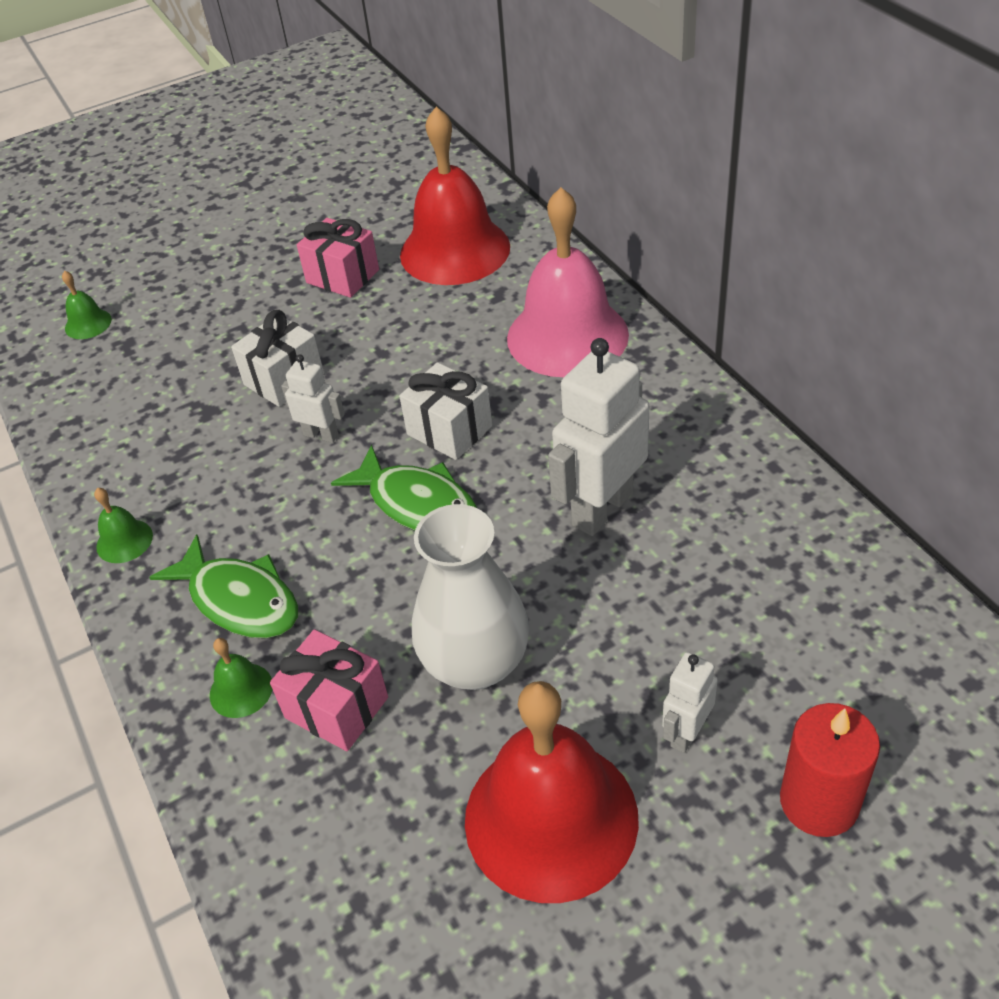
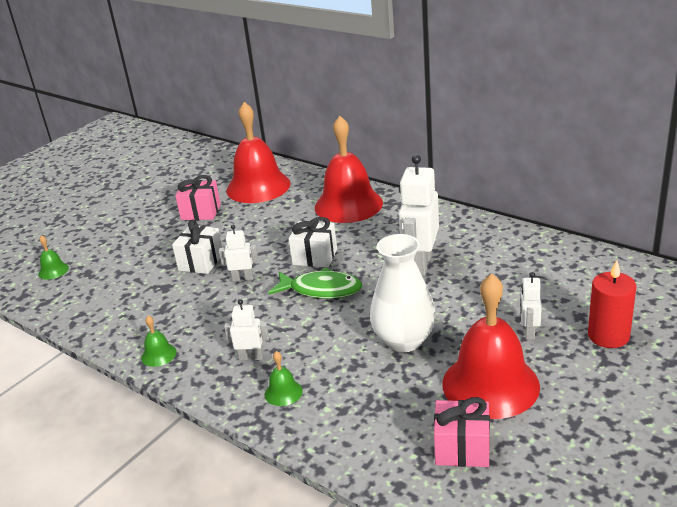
camera: 25 degrees left, 15 degrees down
(239, 600) = (251, 357): green fish -> white robot
(336, 707) = (344, 381): pink gift -> pink gift (462, 448)
(567, 336) = (348, 205): pink bell -> red bell

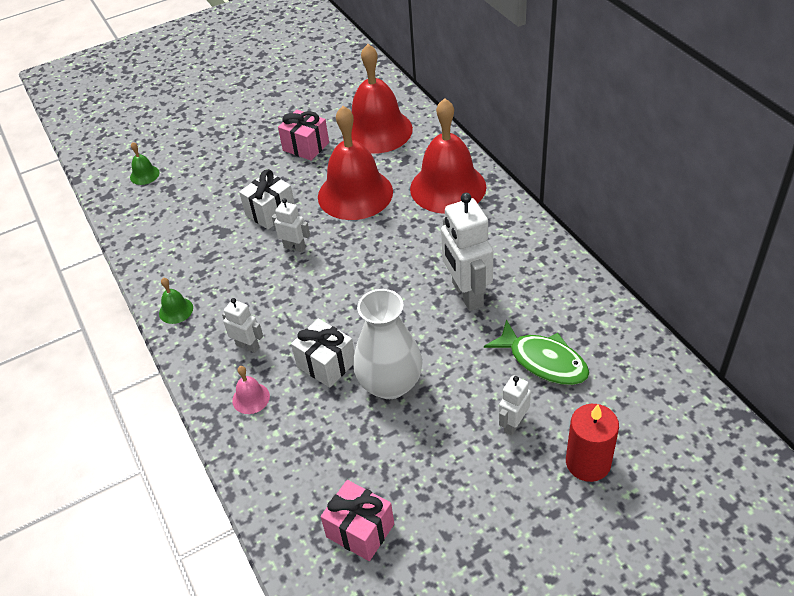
camera: 25 degrees right, 15 degrees up
(283, 392) = (251, 398): green bell -> pink bell
(315, 257) = (374, 245): white gift -> white gift (326, 364)
(321, 290) = (355, 290): green fish -> green fish (543, 361)
(420, 264) = (467, 294): white robot -> white robot turned 60 degrees counterclockwise
(490, 384) = (433, 470): red bell -> red bell (355, 194)

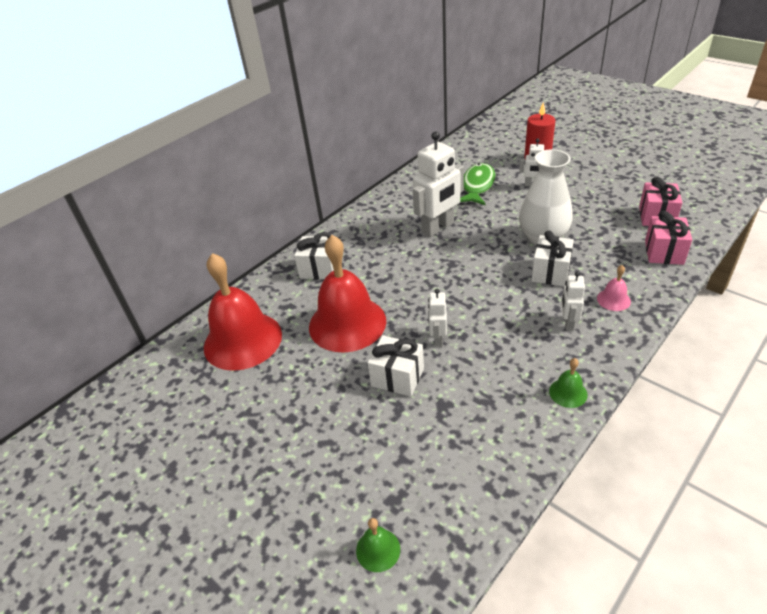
camera: 110 degrees left, 5 degrees down
(306, 146) = (280, 390): pink gift -> pink gift (664, 252)
(448, 187) = (320, 269): red bell -> white gift

